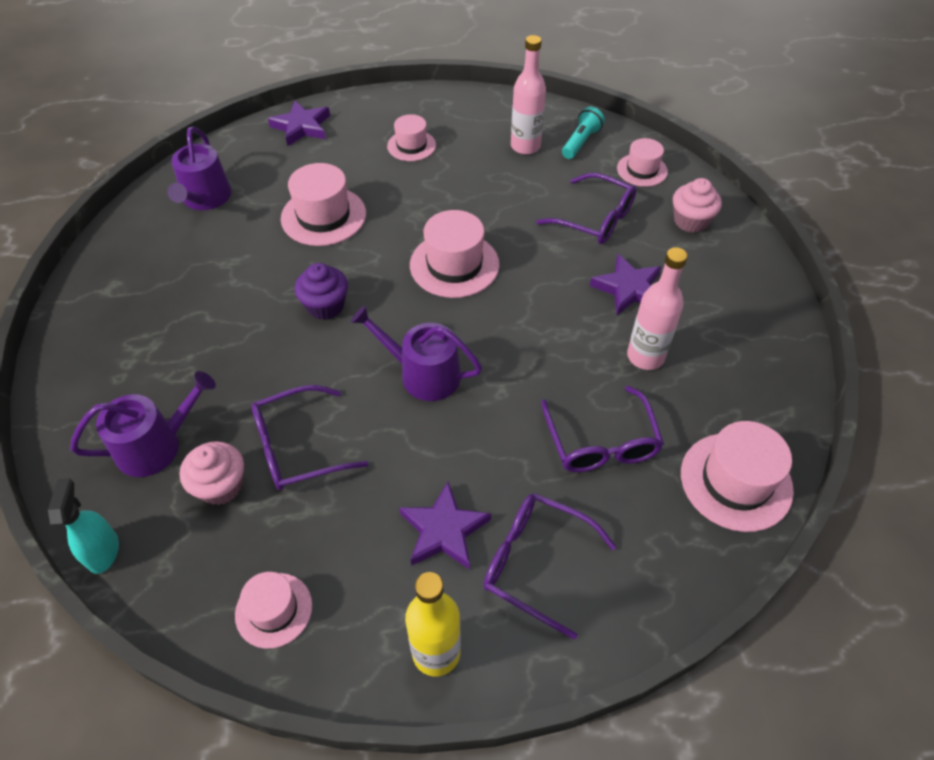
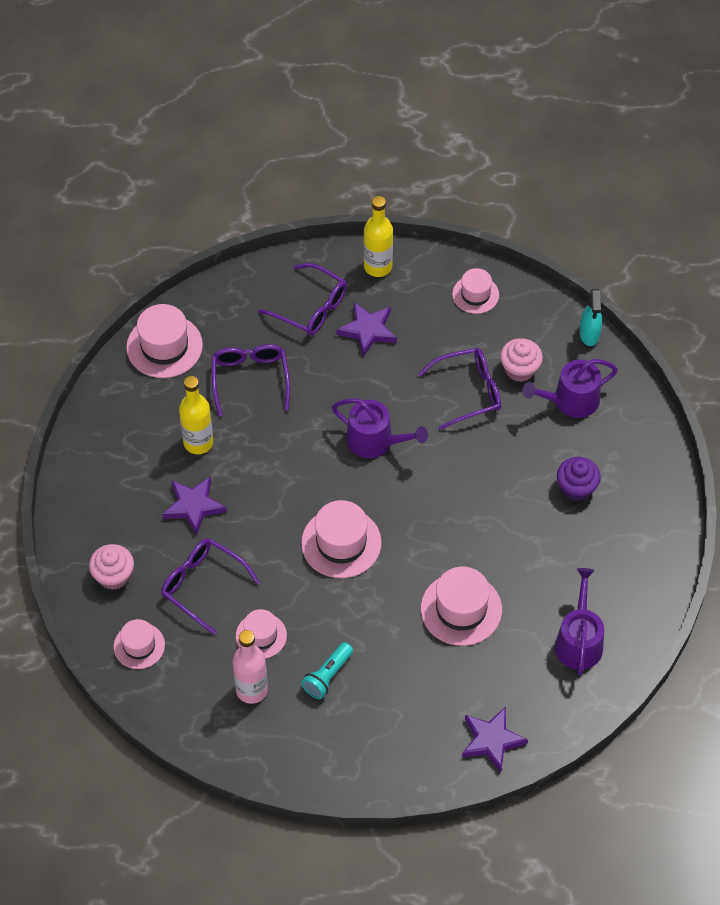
camera: 175 degrees left, 5 degrees up
(325, 306) = (454, 508): purple cupcake -> purple cupcake (576, 488)
(411, 145) = (372, 701): pink hat -> pink hat (261, 636)
(580, 142) = (191, 691): turquoise flashlight -> turquoise flashlight (327, 676)
(645, 356) = (198, 442): pink bottle -> yellow bottle

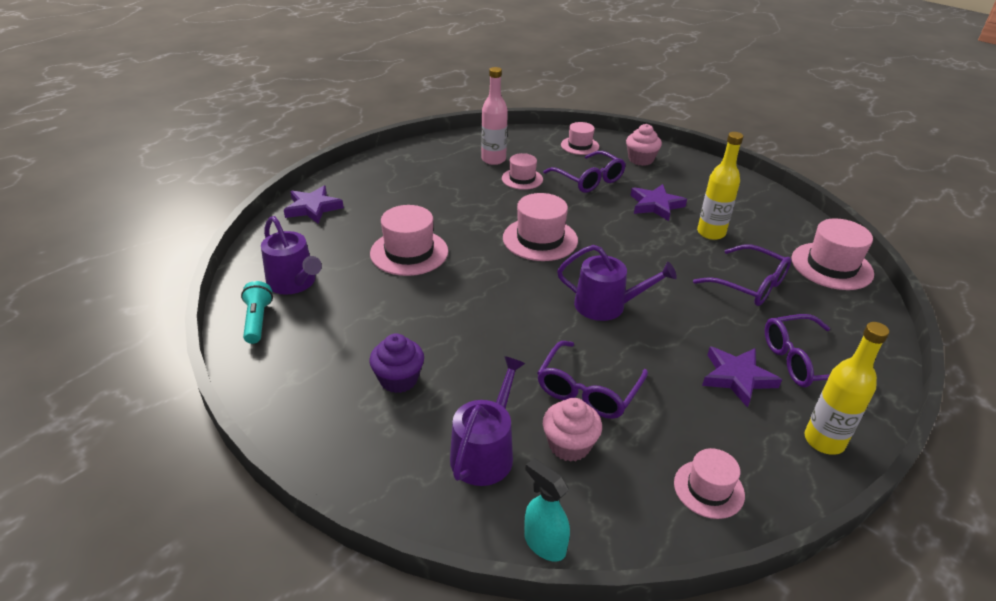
camera: 135 degrees right, 20 degrees down
(203, 585) = (589, 180): purple glasses -> purple glasses turned 60 degrees clockwise
(327, 676) = (458, 183): turquoise flashlight -> turquoise flashlight (257, 321)
(375, 441) = (606, 305): purple watering can -> purple watering can turned 150 degrees counterclockwise

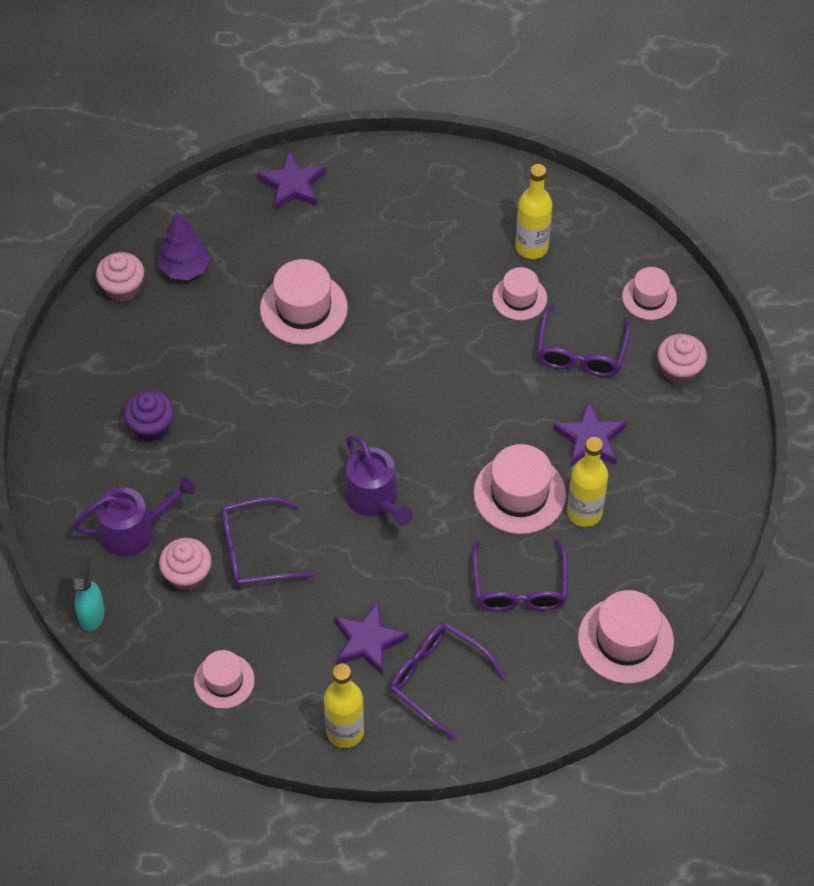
camera: 50 degrees right, 20 degrees up
(257, 321) = (123, 288): turquoise flashlight -> pink cupcake
(294, 283) = (185, 268): purple watering can -> purple tree
(493, 160) = (531, 247): pink bottle -> yellow bottle
(540, 239) = (425, 386): pink hat -> pink hat (519, 494)

